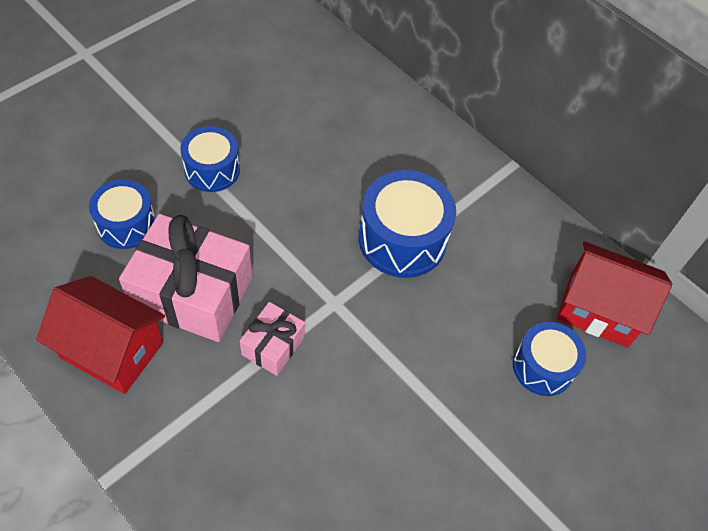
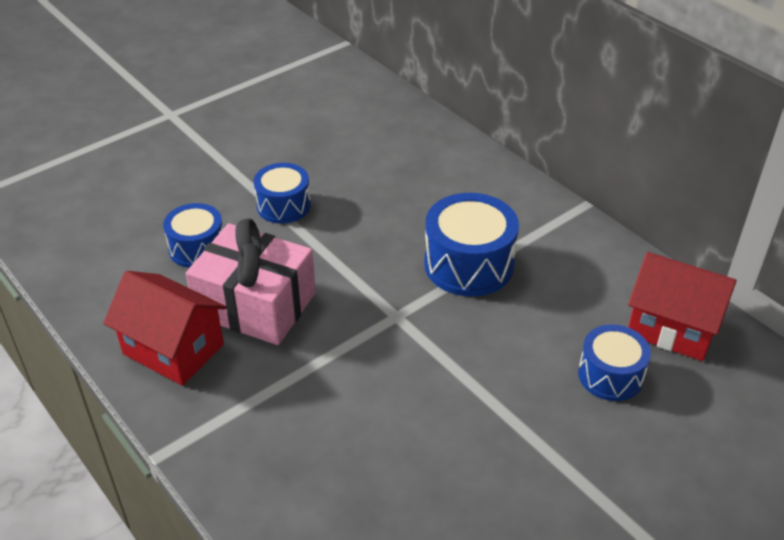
camera: 10 degrees right, 15 degrees down
(273, 345) = (332, 350): pink gift -> none

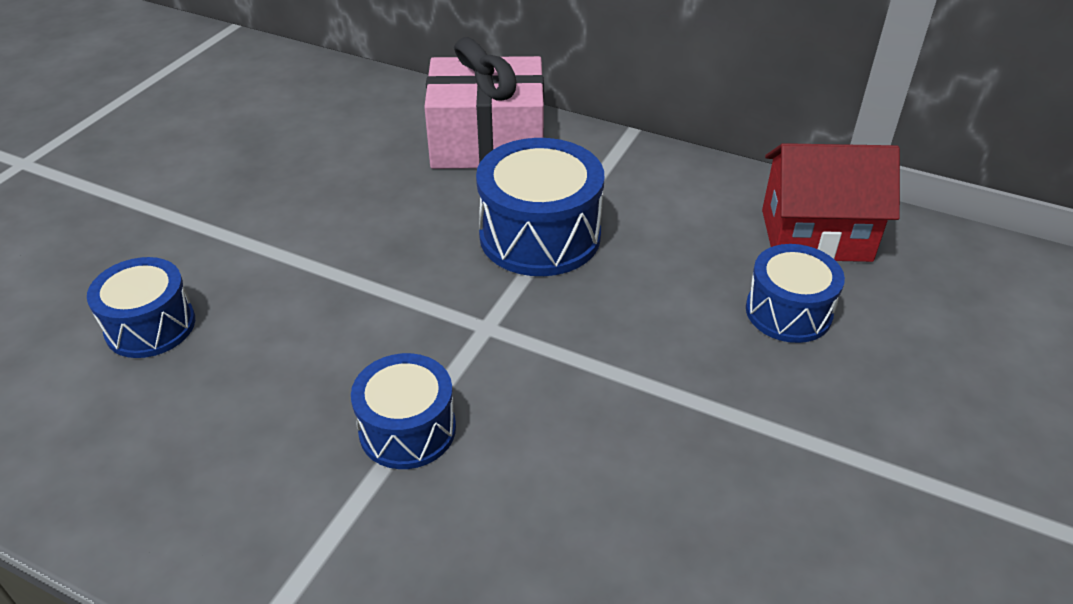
camera: 25 degrees left, 0 degrees up
(173, 349) = (182, 482): red house -> none
(255, 305) = (280, 376): pink gift -> pink gift (487, 142)
(283, 206) = (252, 234): blue drum -> blue drum (407, 429)

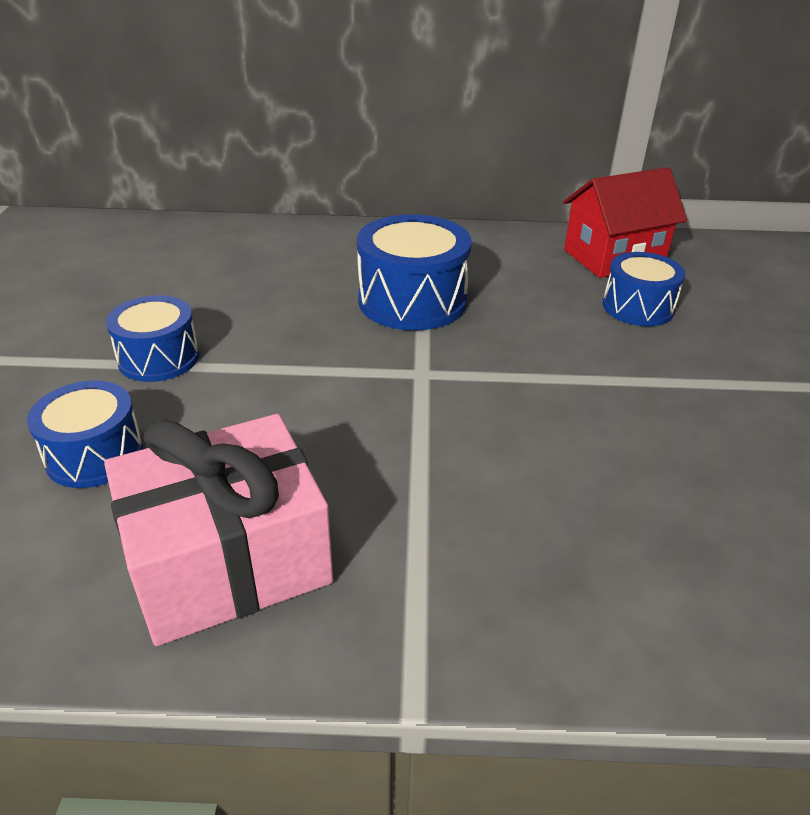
camera: 25 degrees left, 5 degrees down
(407, 429) = (418, 465): blue drum -> blue drum (159, 358)
(487, 142) = (314, 248): pink gift -> pink gift (229, 560)

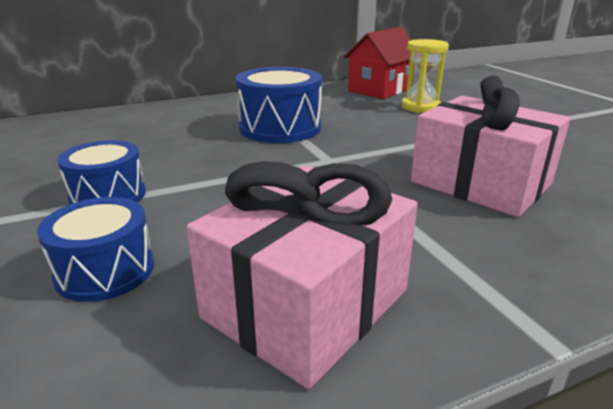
camera: 25 degrees left, 10 degrees down
(573, 469) = (480, 183): none -> pink gift
(638, 307) = (420, 107): blue drum -> yellow hourglass

